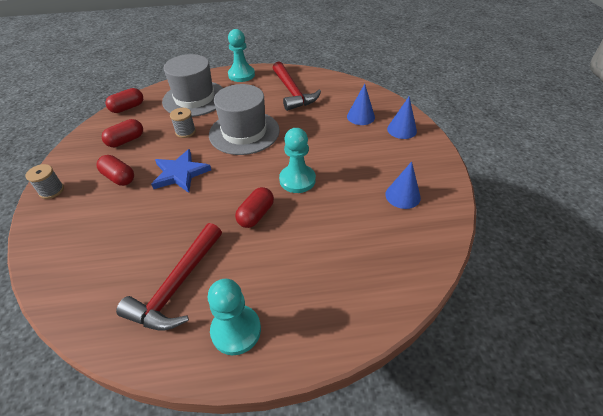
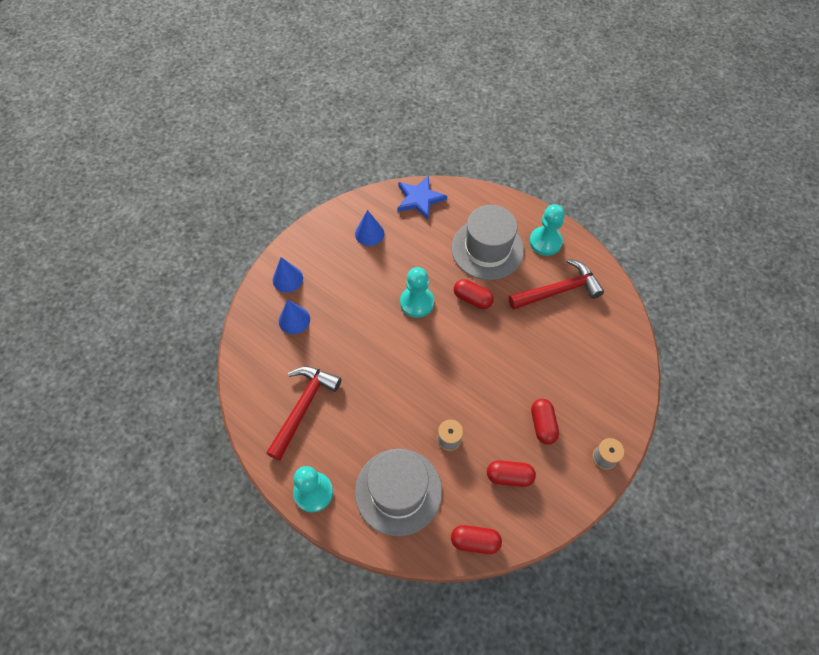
camera: 135 degrees left, 15 degrees up
(180, 173) = (492, 385): blue star -> blue star (419, 199)
(244, 132) = (402, 390): grey hat -> grey hat (487, 249)
(256, 215) = (472, 299): red capsule -> red capsule turned 45 degrees clockwise

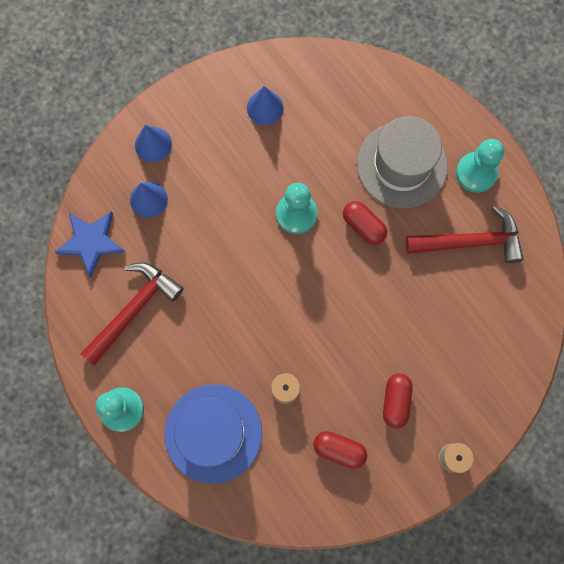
camera: 15 degrees right, 15 degrees up
(398, 491) = (213, 433): grey hat -> blue hat
(419, 199) = (339, 74): blue star -> blue star (91, 242)
(475, 541) = (280, 510): red capsule -> none

